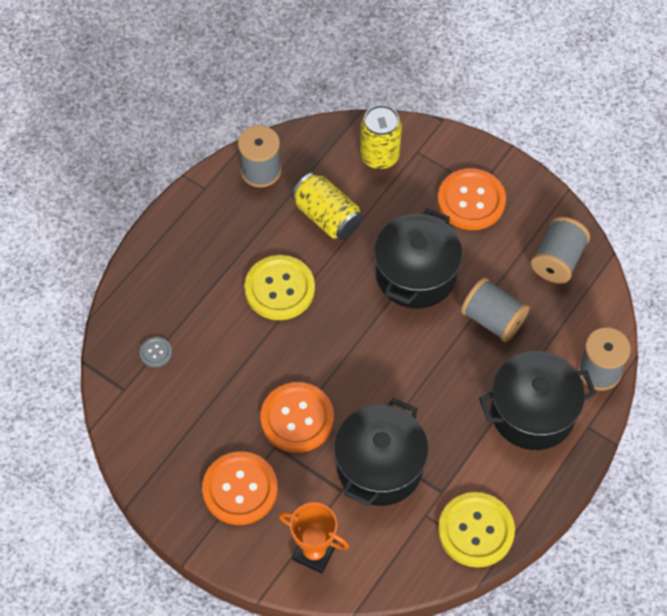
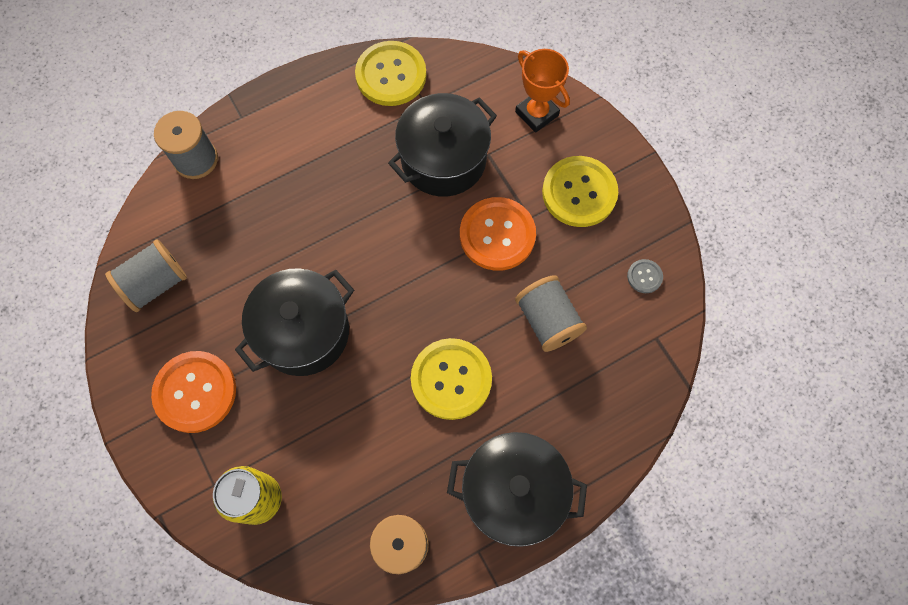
camera: 155 degrees left, 10 degrees up
(155, 352) = (609, 364): grey button -> grey button (644, 276)
(240, 489) = (579, 193): orange button -> yellow button
(327, 217) = (358, 445): yellow can -> none
(493, 319) = (258, 250): grey spool -> grey spool (548, 320)
(532, 412) = (280, 149): black pot -> black pot (513, 492)

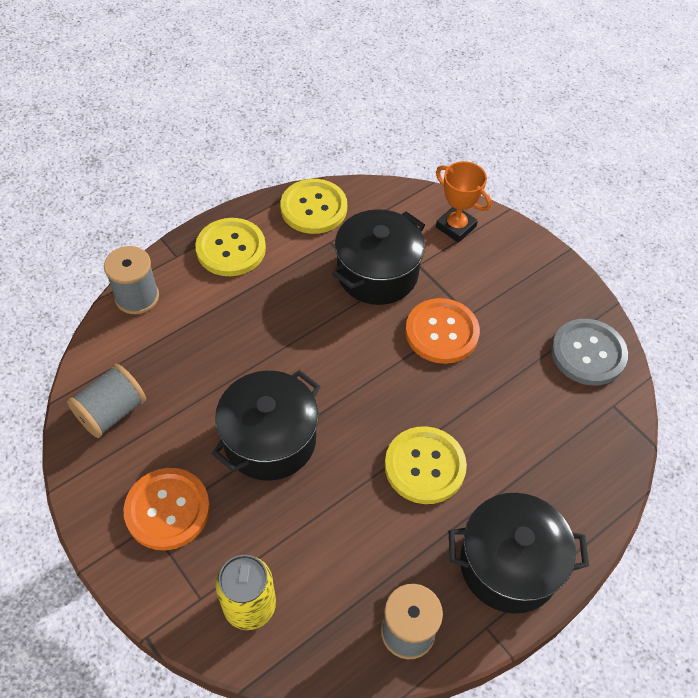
camera: 10 degrees left, 15 degrees down
(548, 320) = (506, 402): grey spool -> none
(579, 193) = (510, 288): yellow button -> yellow button (231, 249)
(644, 276) = (588, 353): grey button -> grey button, size x2.21

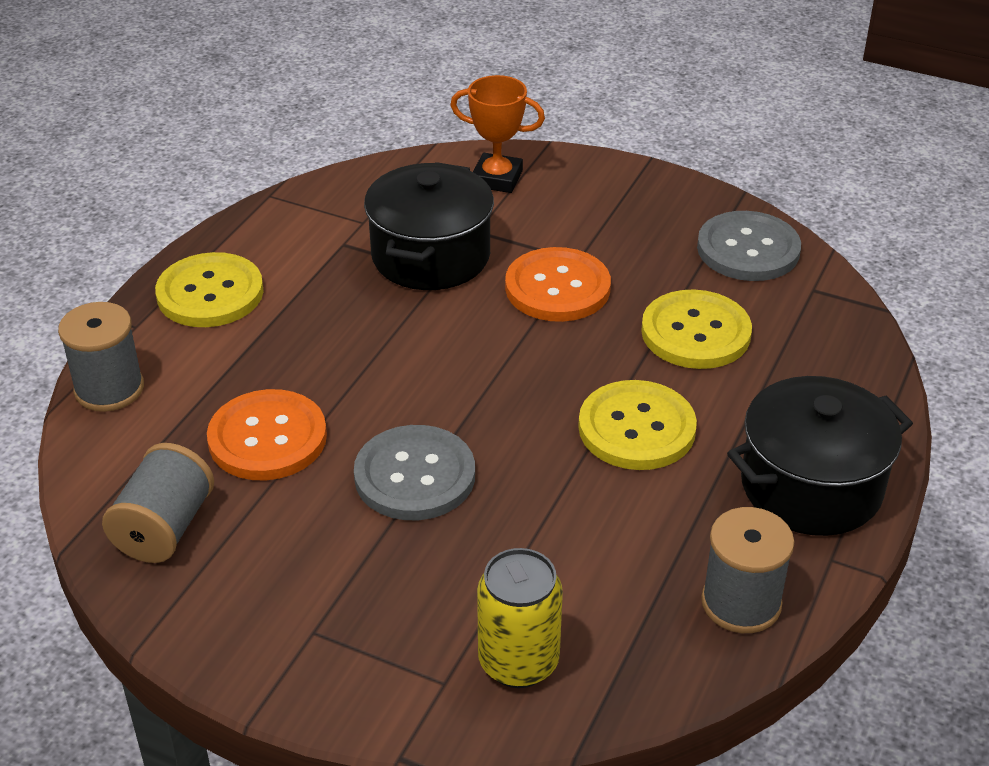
camera: 25 degrees left, 15 degrees down
(167, 510) = (326, 605): orange button -> orange button (267, 438)
(270, 440) = (415, 476): black pot -> grey button
(313, 208) = (295, 216): yellow button -> yellow button (695, 333)

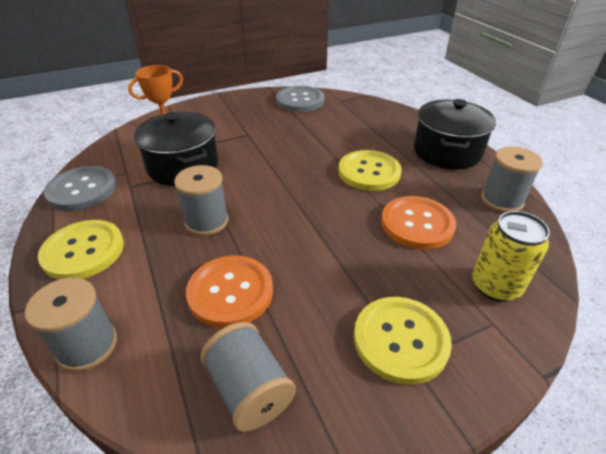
camera: 50 degrees left, 0 degrees up
(354, 346) = (206, 221): none -> grey spool
(415, 476) = (326, 251): grey button -> grey button (82, 190)
(557, 288) = (257, 147): orange button -> orange button (417, 224)
(695, 333) = (330, 132): yellow button -> yellow button (400, 340)

